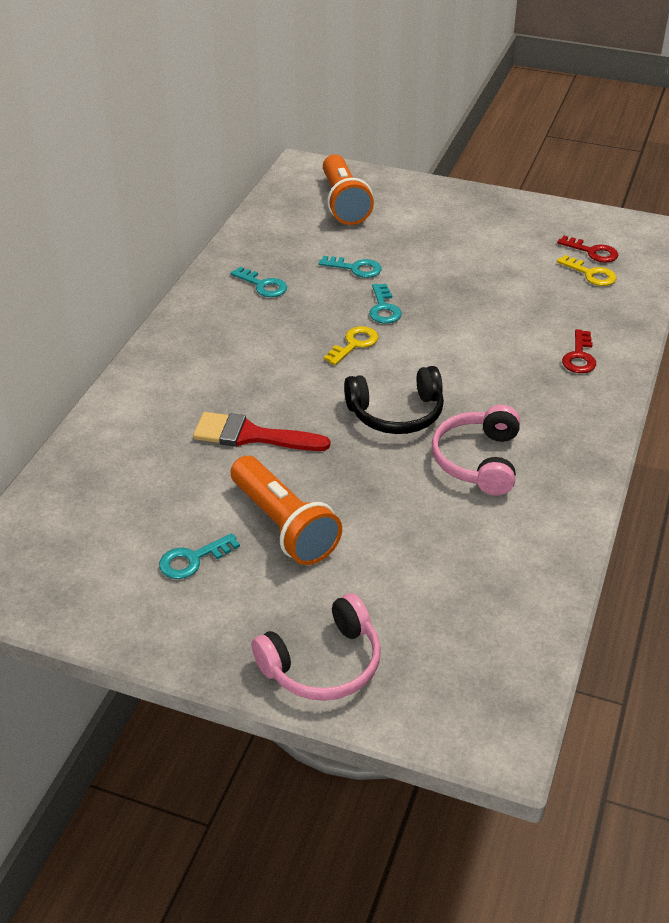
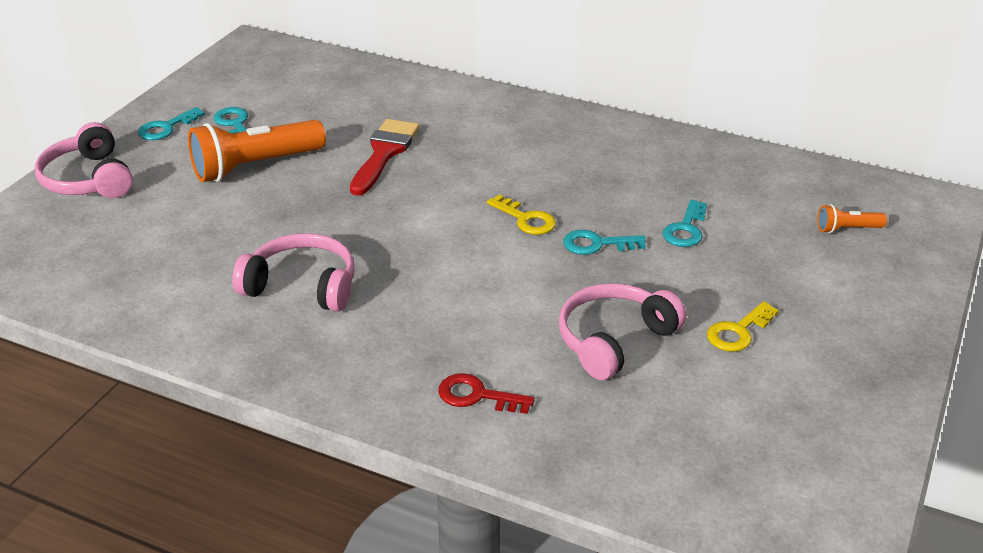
camera: 95 degrees right, 5 degrees down
(263, 285) = (645, 165): turquoise key -> turquoise key (166, 128)
(344, 203) = (847, 229): orange flashlight -> orange flashlight, size x0.46
(396, 413) = (396, 239): black headphones -> none
(499, 300) = (614, 340): none -> pink headphones
(591, 274) = (685, 444): yellow key -> yellow key (738, 332)
(593, 252) = (751, 458): red key -> none

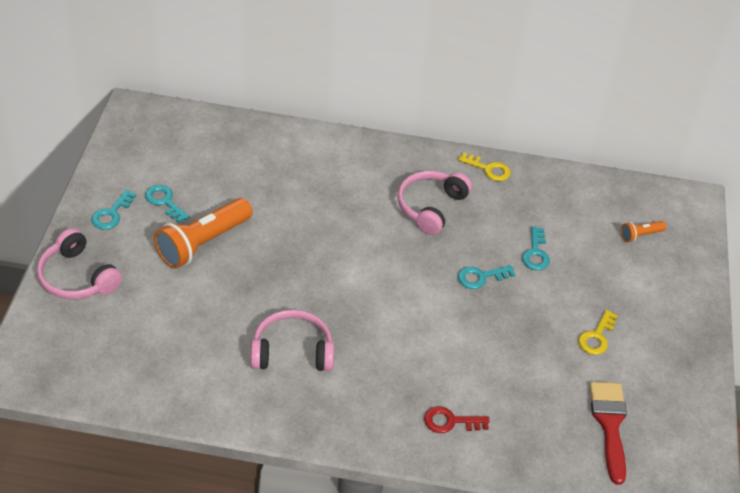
camera: 20 degrees left, 10 degrees up
(384, 153) = (295, 214): red brush -> red brush (609, 424)
(526, 219) = (424, 262): yellow key -> yellow key (489, 169)
(614, 340) = (521, 359): pink headphones -> pink headphones (430, 207)

